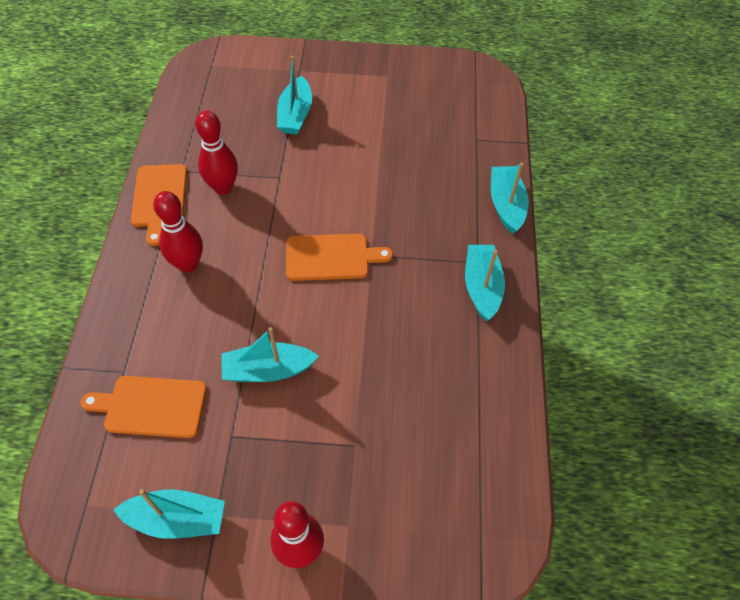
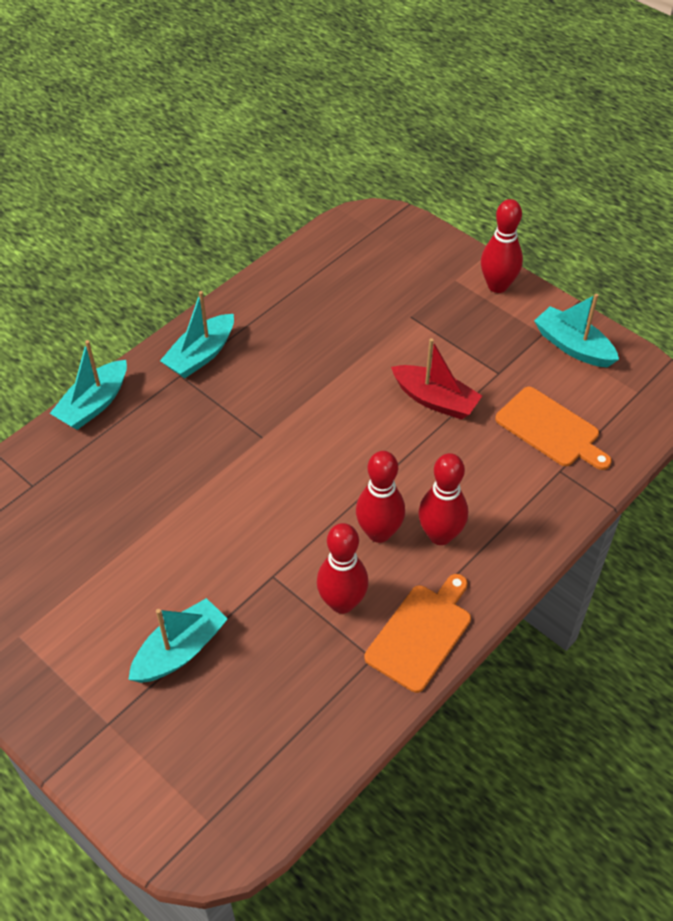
camera: 140 degrees left, 5 degrees down
(232, 241) = (379, 532): none -> red bowling pin
(268, 370) = (435, 400): turquoise boat -> red boat
(331, 257) = (300, 457): orange cutting board -> none

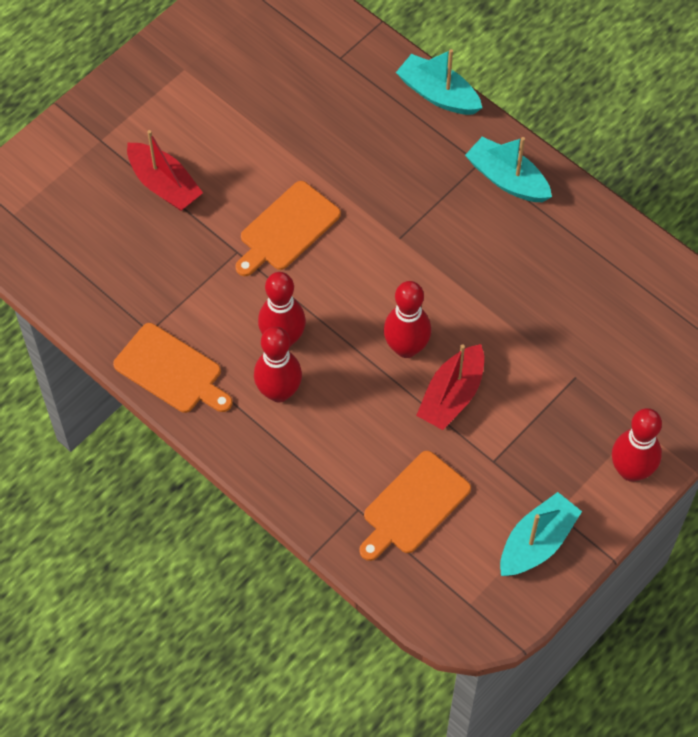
camera: 90 degrees right, 10 degrees up
(180, 650) = (164, 185): turquoise boat -> red boat
(247, 530) = (287, 229): none -> orange cutting board
(342, 602) = (206, 307): red bowling pin -> red bowling pin (406, 348)

